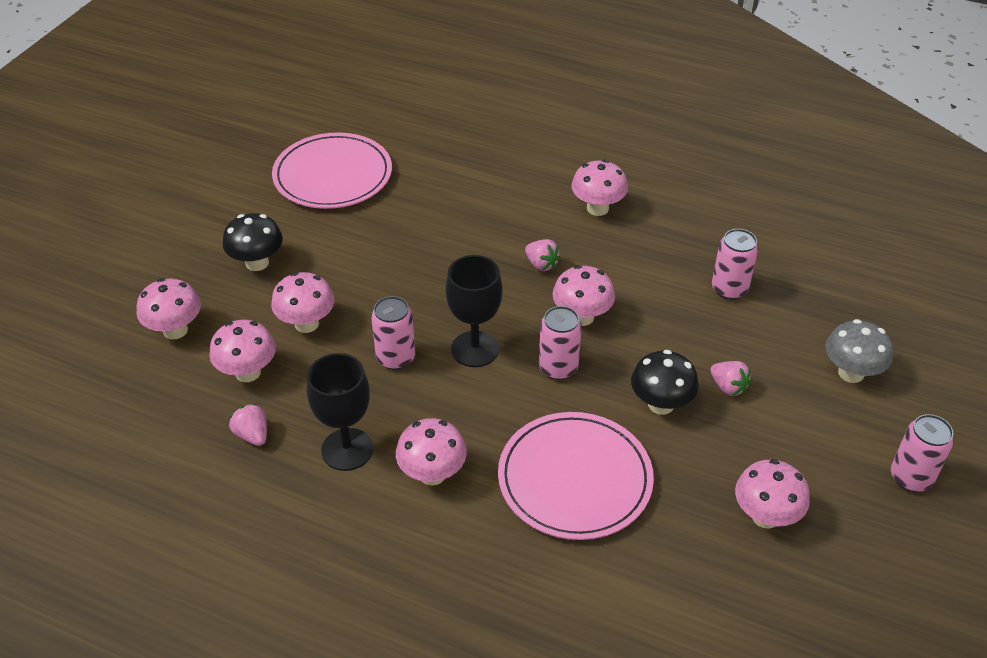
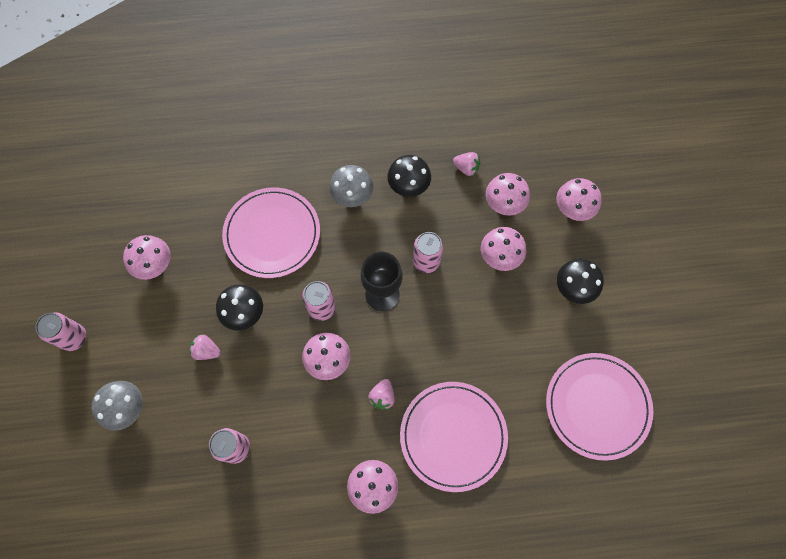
camera: 150 degrees right, 25 degrees up
(347, 449) = (408, 186): black goblet -> black mushroom
(432, 474) = (352, 196): pink mushroom -> grey mushroom
(491, 210) = (453, 436): none -> pink plate
(541, 264) = (382, 397): pink strawberry -> pink strawberry turned 90 degrees counterclockwise

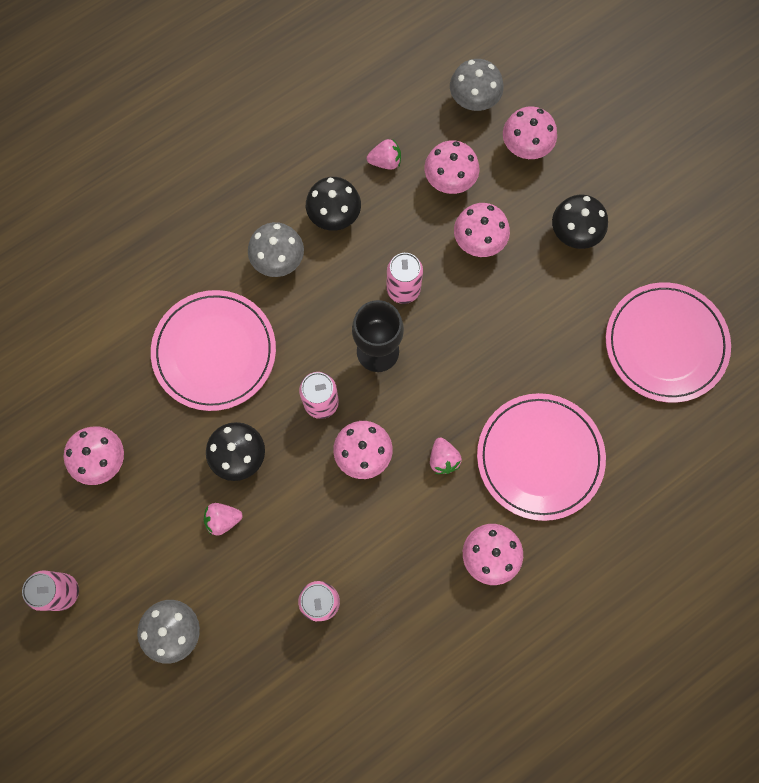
camera: 30 degrees left, 5 degrees up
(554, 159) = (473, 101): none -> grey mushroom

